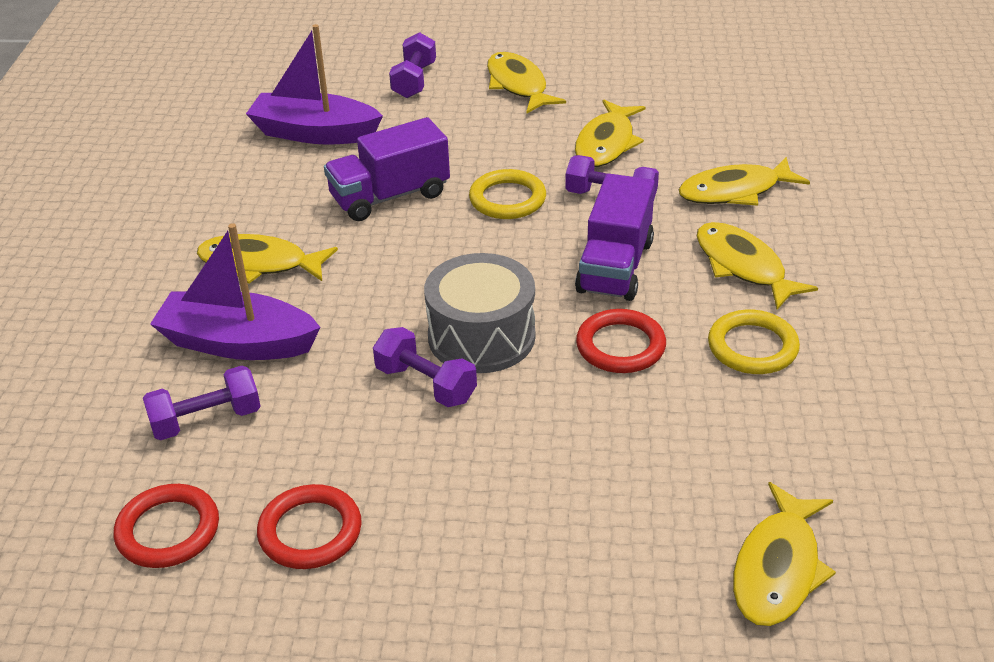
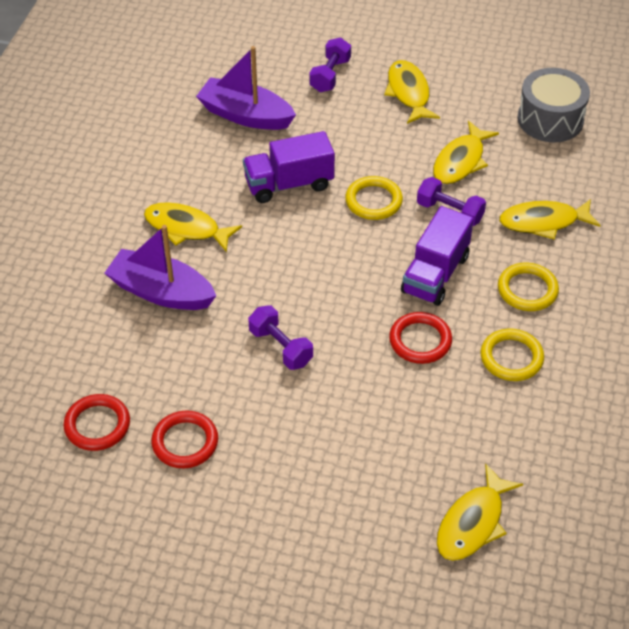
camera: 10 degrees right, 10 degrees up
(206, 420) = (132, 349): purple dumbbell -> none
(481, 336) = (327, 316): grey drum -> grey drum (550, 119)
(743, 266) = (527, 290): yellow fish -> yellow ring

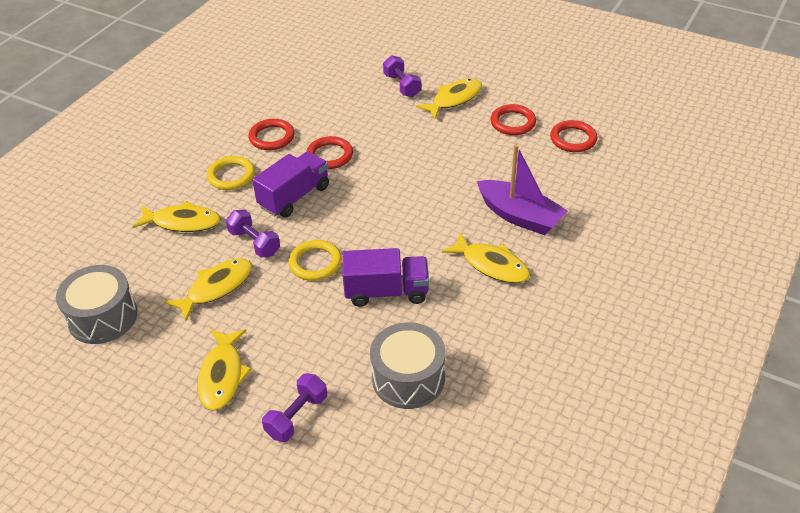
camera: 165 degrees left, 5 degrees down
(245, 115) = (408, 378): purple boat -> grey drum
(280, 347) = (433, 165): purple dumbbell -> purple dumbbell (402, 85)
(473, 522) = (346, 66): yellow fish -> yellow fish (454, 99)
(511, 358) = (272, 137): yellow ring -> red ring

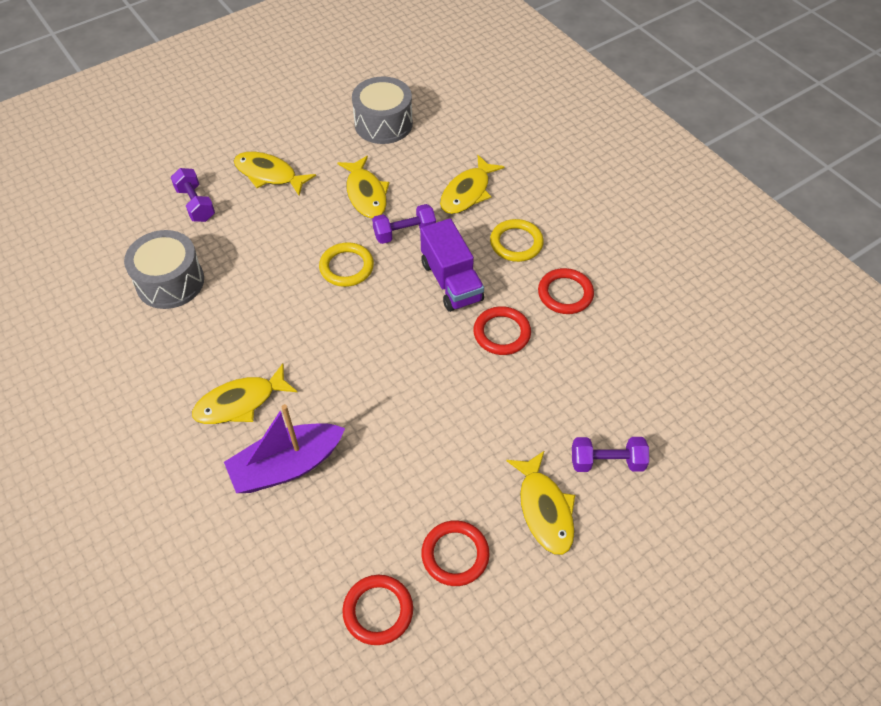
camera: 115 degrees right, 10 degrees up
(386, 292) = (272, 304): purple truck -> none

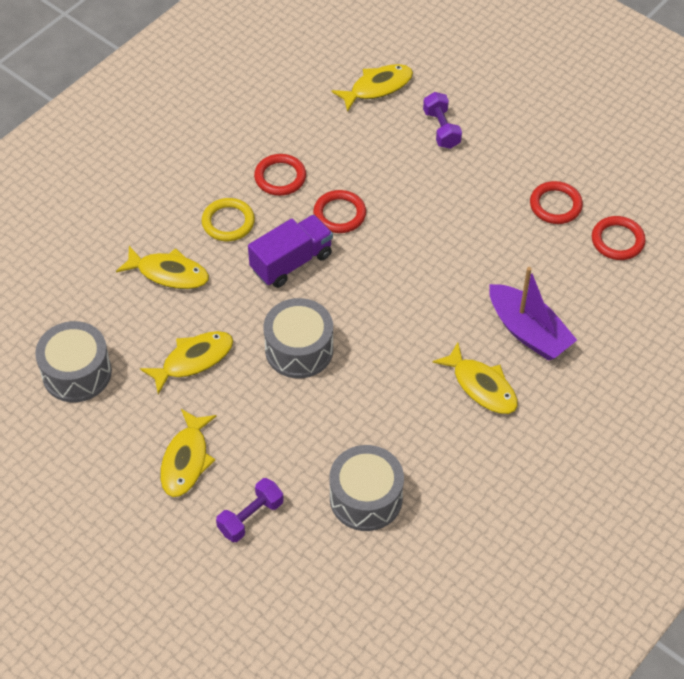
camera: 105 degrees left, 0 degrees up
(346, 267) = (299, 349): yellow ring -> grey drum
(404, 233) = (240, 313): purple dumbbell -> none
(544, 509) = (496, 160): yellow fish -> yellow fish (377, 87)

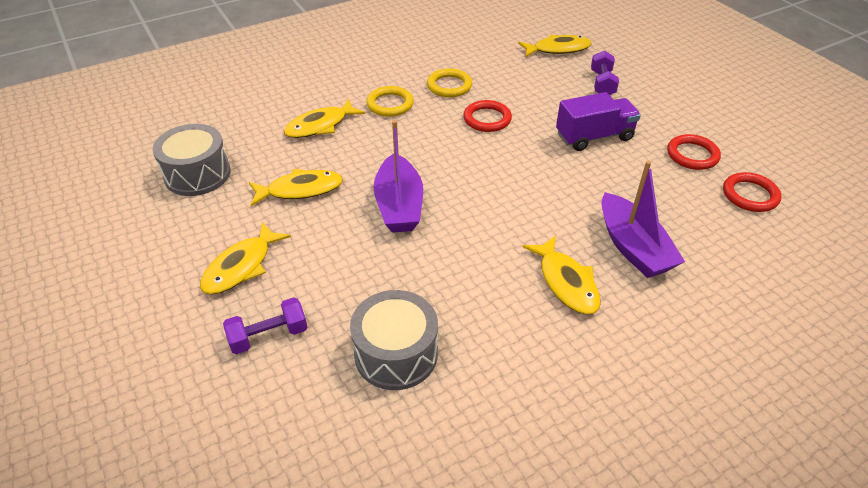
camera: 20 degrees right, 10 degrees down
(169, 273) = (320, 126): yellow fish -> yellow fish turned 105 degrees clockwise
(280, 177) = (449, 86): red ring -> yellow ring
(291, 262) = (428, 141): purple truck -> purple truck (594, 137)
(299, 349) = (399, 205): grey drum -> purple boat

